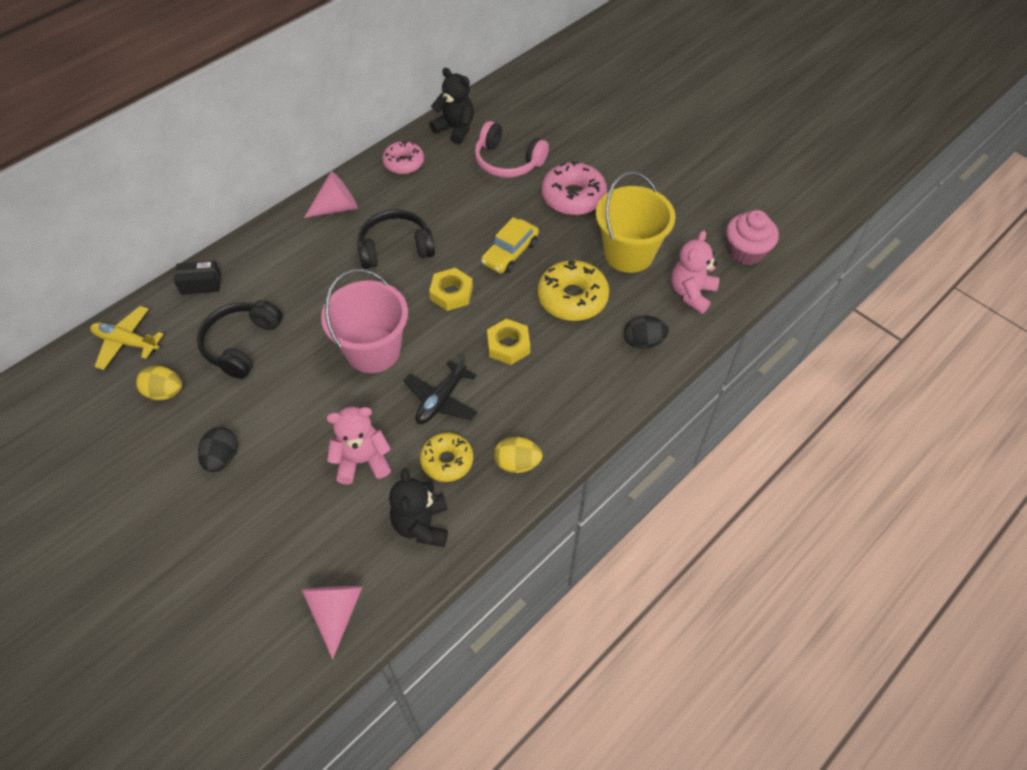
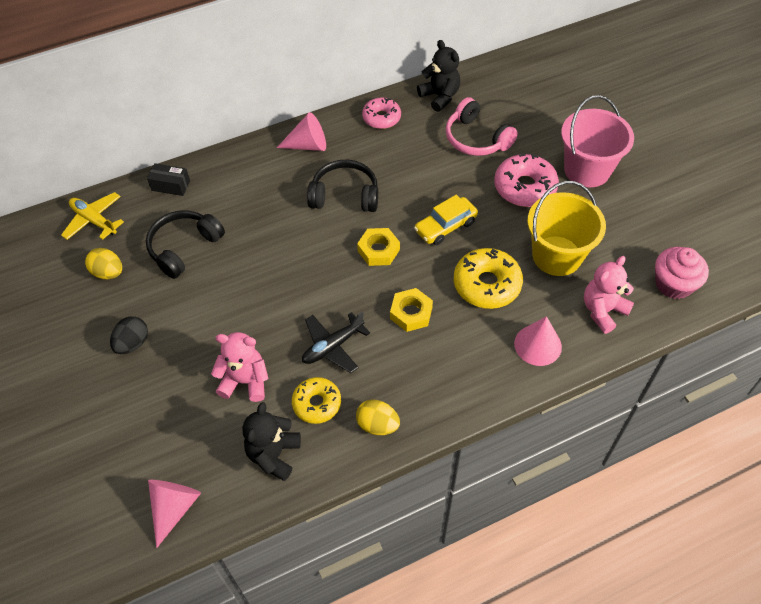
camera: 20 degrees right, 0 degrees up
(373, 350) = (291, 284): pink bucket -> pink bucket (587, 170)
(643, 342) = (538, 345): black egg -> pink cone

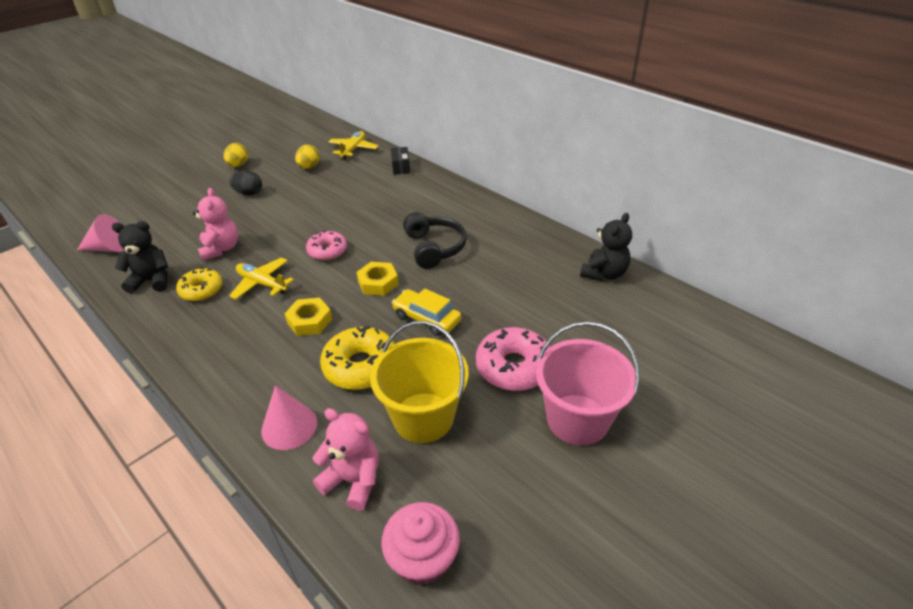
camera: 70 degrees right, 15 degrees down
(184, 248) = (342, 188): black headphones -> none
(308, 145) = (482, 214): pink cone -> none
(333, 346) = (262, 284): black plane -> yellow plane
(377, 425) = (180, 330): yellow egg -> yellow egg (238, 165)
(381, 118) = (545, 244): pink donut -> pink donut (327, 251)
(476, 139) = (562, 313): pink headphones -> none

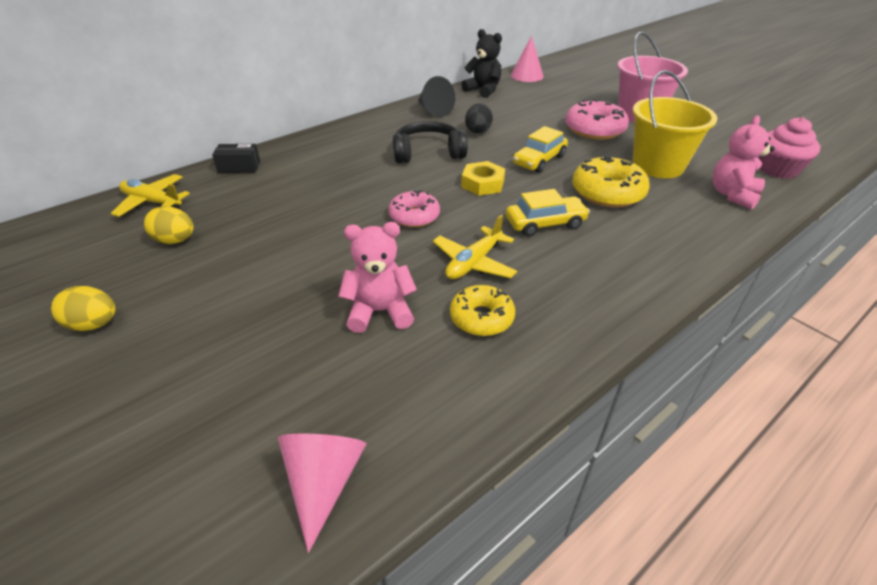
camera: 85 degrees left, 0 degrees up
(152, 281) = (450, 382): black teddy bear -> none
(249, 193) = (218, 299): black egg -> black egg (478, 132)
(289, 426) = (693, 228): pink cone -> pink cone (527, 76)
(309, 321) = (545, 223): yellow nut -> yellow car
(532, 243) = (433, 110): none -> black cone

